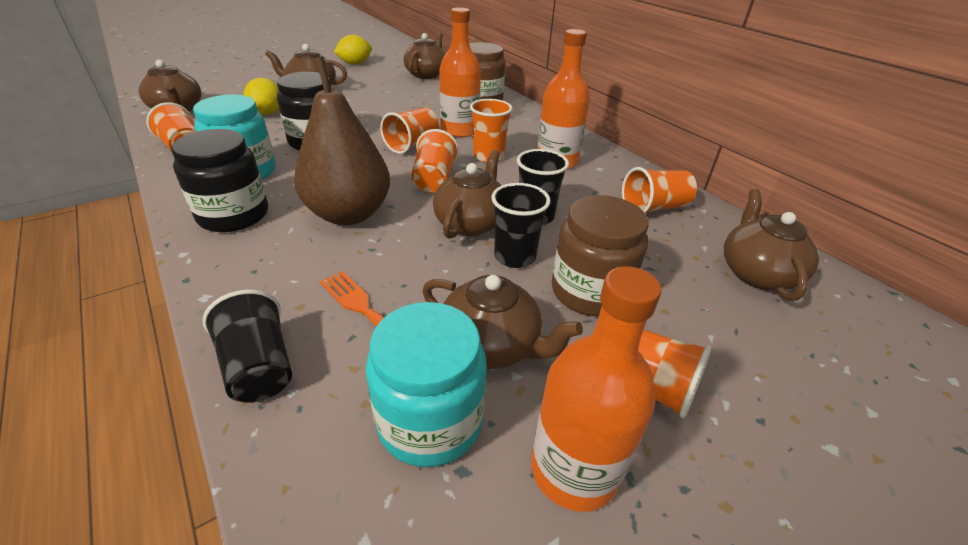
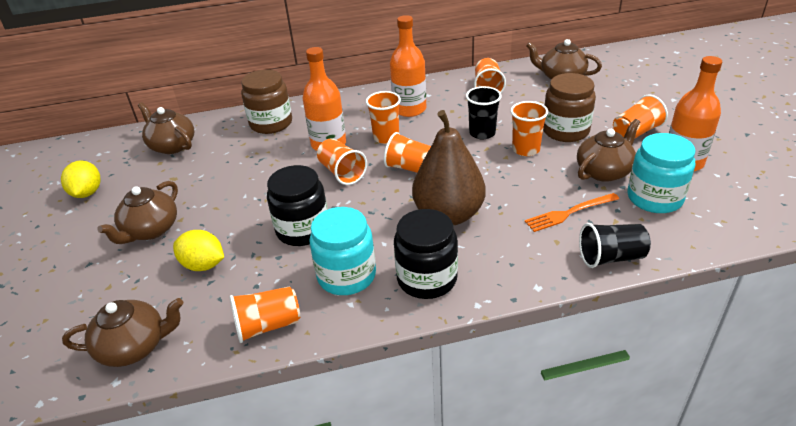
camera: 65 degrees left, 0 degrees up
(471, 223) = (481, 160): brown teapot -> none
(515, 257) = (526, 149): black cup -> orange cup

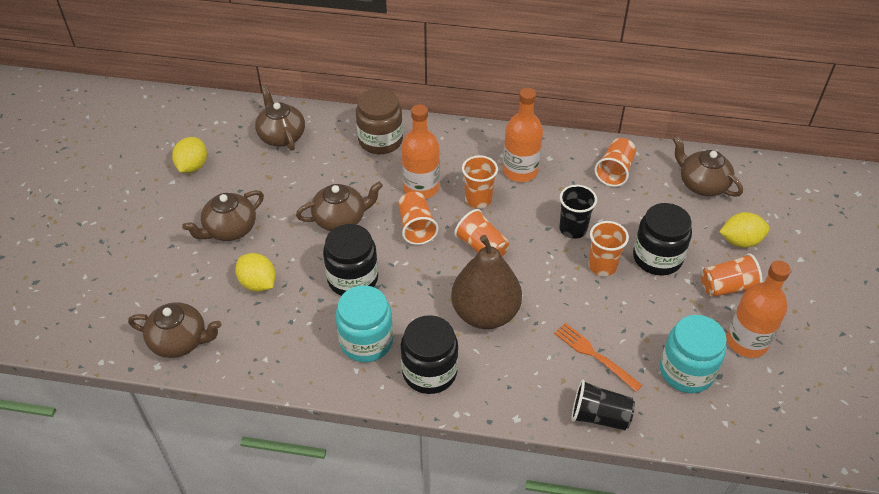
camera: 20 degrees right, 10 degrees up
(268, 325) = (284, 363): orange cup -> none
(565, 131) = (657, 258): brown jar -> black jar
(569, 213) = (594, 355): orange fork -> orange fork turned 45 degrees clockwise
(604, 171) = (660, 321): brown teapot -> brown teapot (341, 219)
(620, 102) = (740, 241): none -> yellow lemon

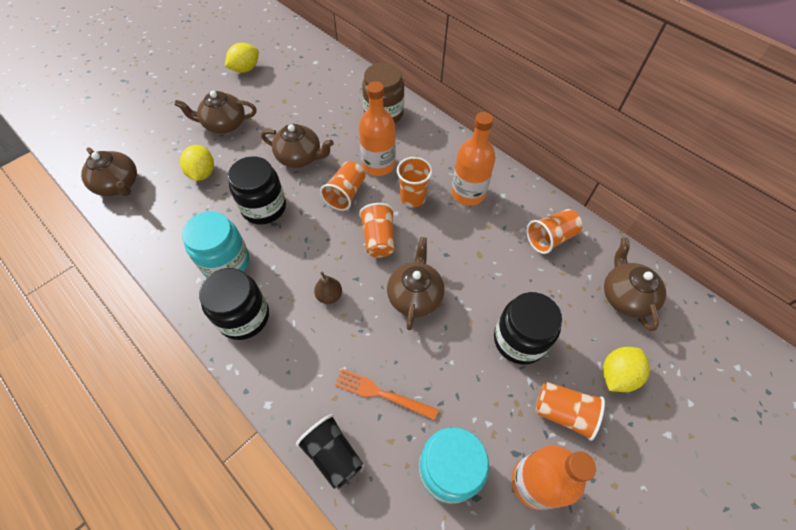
camera: 35 degrees right, 10 degrees up
(281, 136) = (320, 76): brown teapot -> brown teapot (415, 295)
(485, 313) = (329, 296): brown pear -> brown pear, size x0.41
(573, 229) = (467, 268): black cup -> none
(594, 355) = (381, 393): orange fork -> orange fork turned 60 degrees counterclockwise
(602, 266) = (462, 316): orange cup -> none
(740, 241) = (617, 375): yellow lemon -> yellow lemon turned 75 degrees counterclockwise

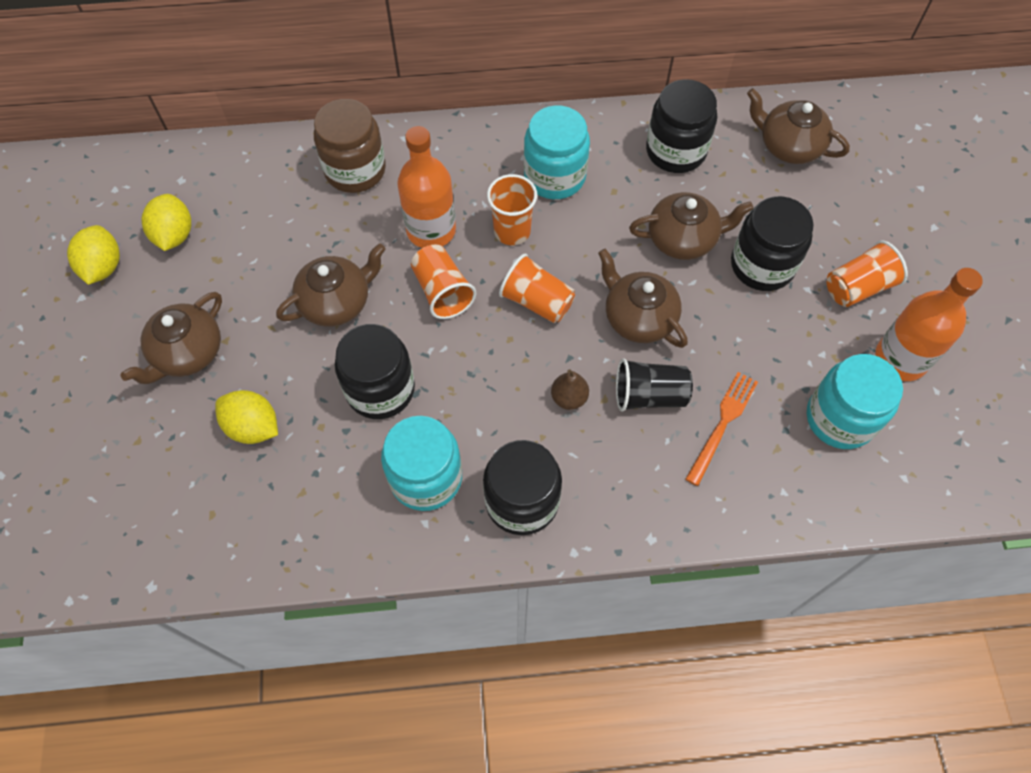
camera: 50 degrees left, 5 degrees up
(118, 185) = (171, 541): brown teapot -> brown teapot (683, 239)
(333, 454) = (752, 509): black cup -> black cup (649, 395)
(381, 393) = (722, 424): orange fork -> orange fork turned 150 degrees clockwise
(468, 193) = (554, 176): orange bottle -> turquoise jar
(550, 238) = (675, 151): orange cup -> black jar
(617, 375) = (856, 218): yellow lemon -> yellow lemon (174, 235)

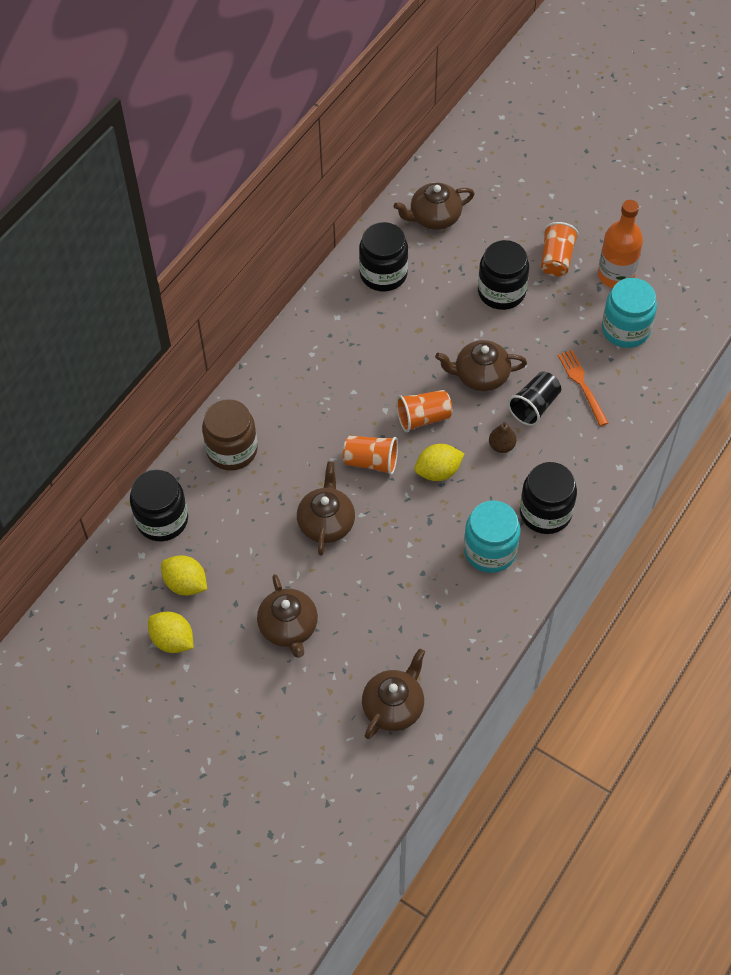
camera: 50 degrees left, 5 degrees down
(253, 427) = (376, 621): yellow lemon -> yellow lemon (438, 471)
(380, 389) = (410, 537): black jar -> black jar (162, 520)
(431, 230) = (320, 438): orange bottle -> none
(512, 231) = (361, 397): orange cup -> none
(554, 176) = (342, 348): turquoise jar -> none
(683, 239) = (448, 316): brown teapot -> brown teapot (394, 706)

